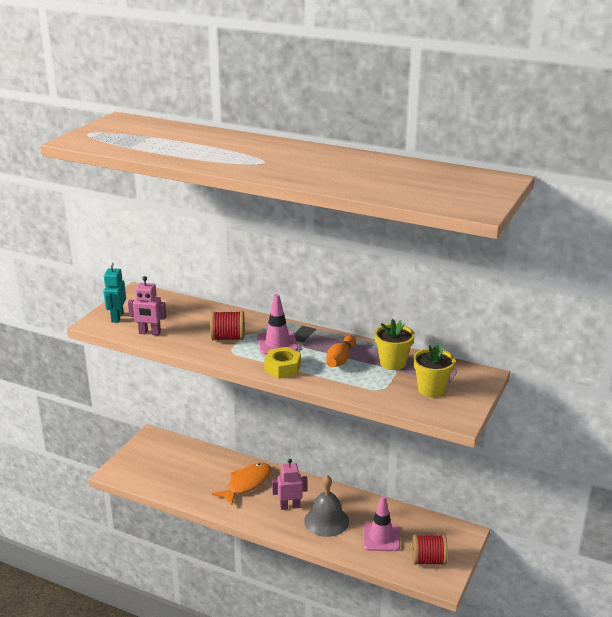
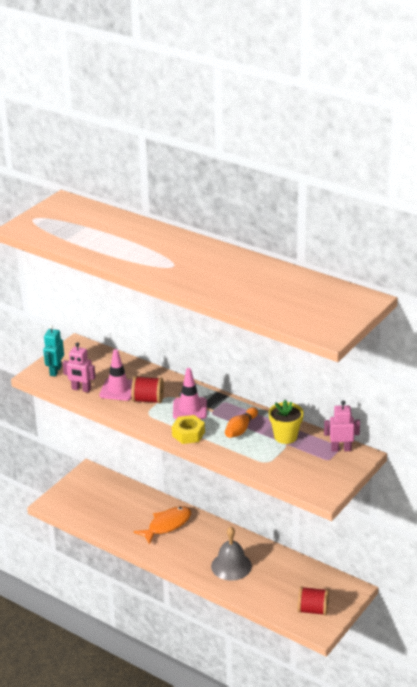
camera: 10 degrees right, 5 degrees up
(290, 506) = (201, 549): pink robot -> pink robot (341, 449)
(381, 538) = (276, 586): pink traffic cone -> pink traffic cone (118, 389)
(431, 389) = (310, 465): yellow flower pot -> none

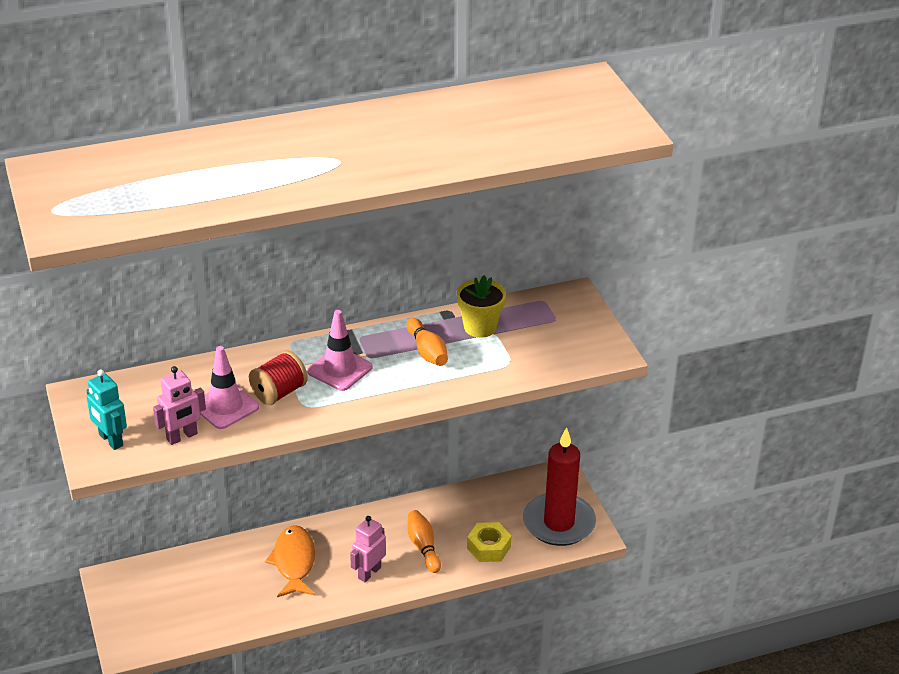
camera: 55 degrees left, 5 degrees up
(188, 434) = (387, 395): yellow nut -> yellow nut (488, 547)
(231, 566) = (423, 547): grey bell -> orange bowling pin
(313, 610) = (559, 523): red spool -> red candle
(341, 449) = (547, 302): pink robot -> pink robot (369, 573)

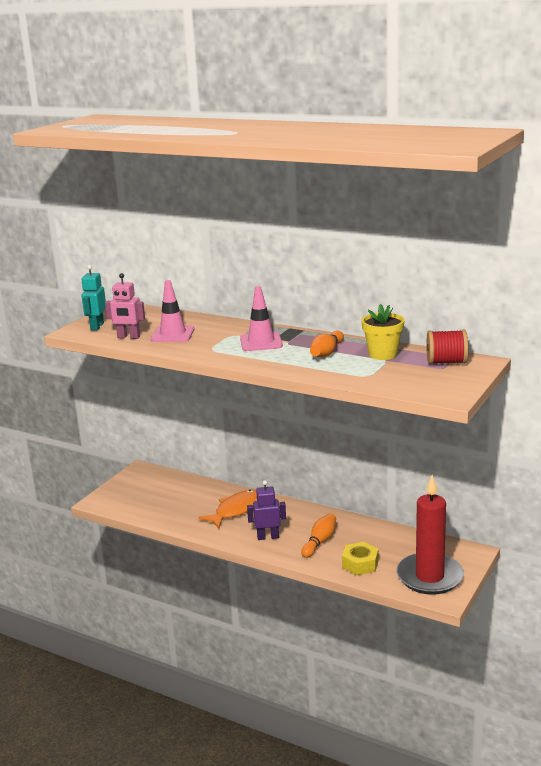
camera: 50 degrees right, 15 degrees down
(279, 392) = (209, 339): red spool -> red spool (446, 362)
(369, 573) = (268, 537): pink robot -> purple robot

